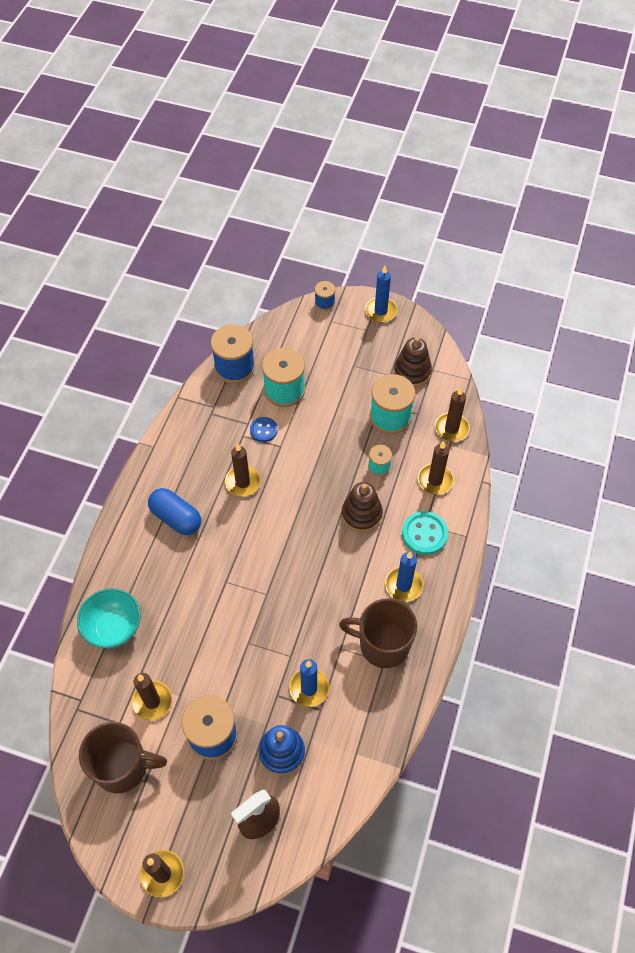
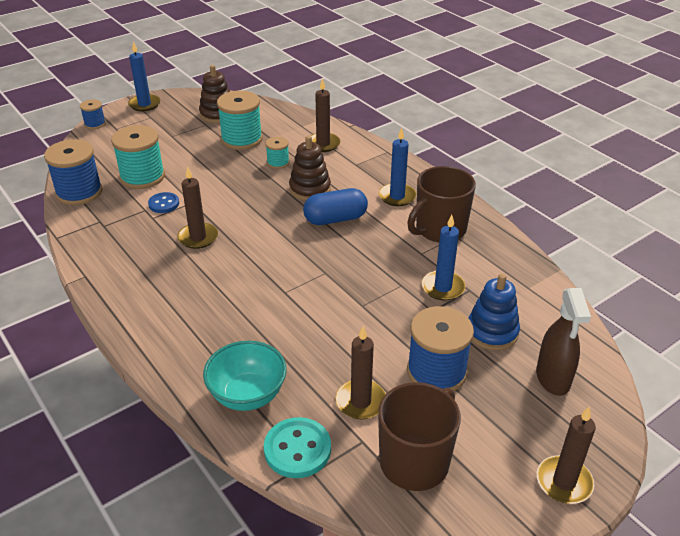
camera: 55 degrees left, 20 degrees down
(176, 518) = (180, 294): blue capsule -> blue capsule (335, 219)
(424, 534) = (363, 168): turquoise button -> turquoise button (297, 449)
(451, 428) = (289, 119): brown candle -> none

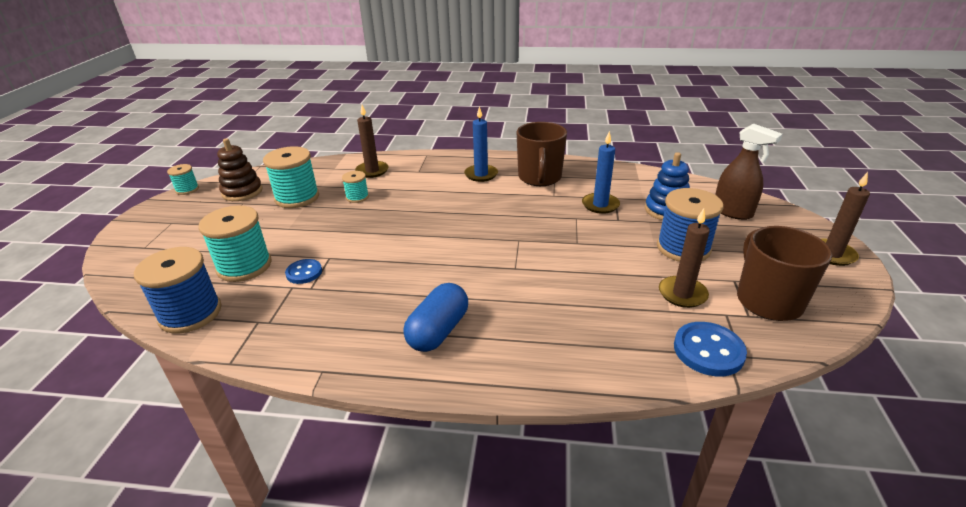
camera: 45 degrees left, 5 degrees down
(95, 124) = (110, 255): blue spool -> none
(144, 104) = (147, 217): blue candle -> none
(191, 93) = (187, 189): none -> turquoise spool
(198, 237) = (381, 276): brown candle -> none
(247, 395) = (617, 346): turquoise bowl -> none
(297, 449) = (708, 351): turquoise button -> blue button
(310, 189) = (413, 200): brown stacking toy -> none
(335, 219) = (465, 207): blue capsule -> blue capsule (438, 331)

